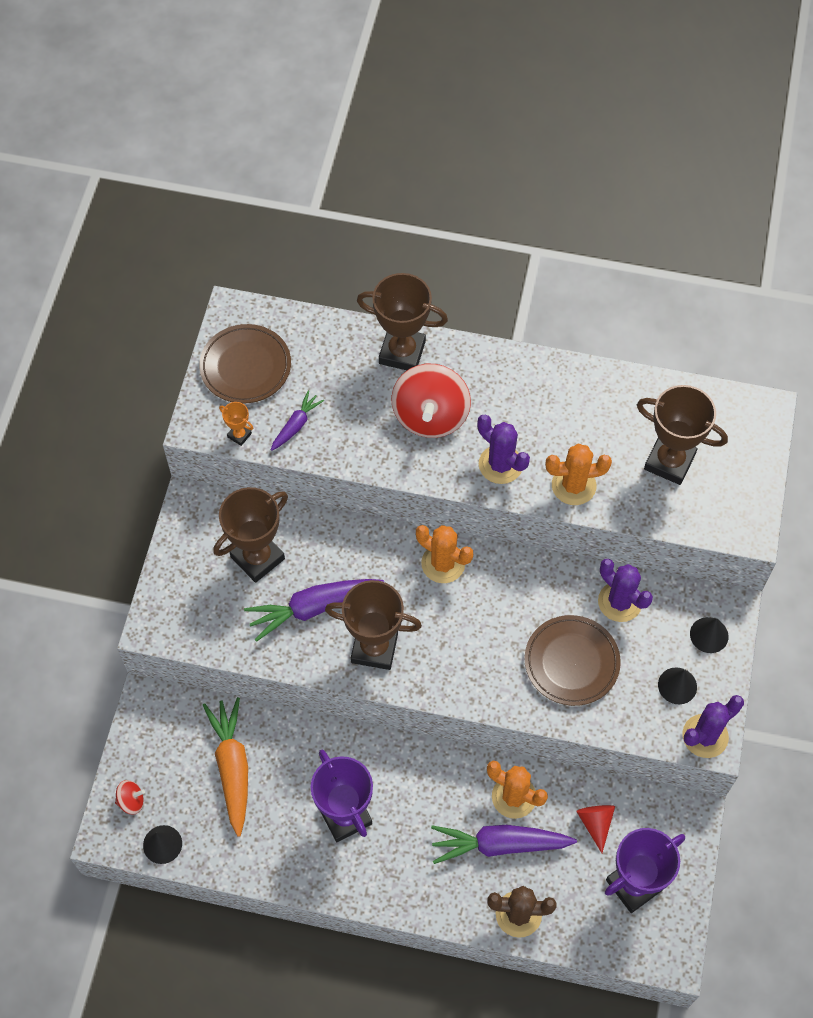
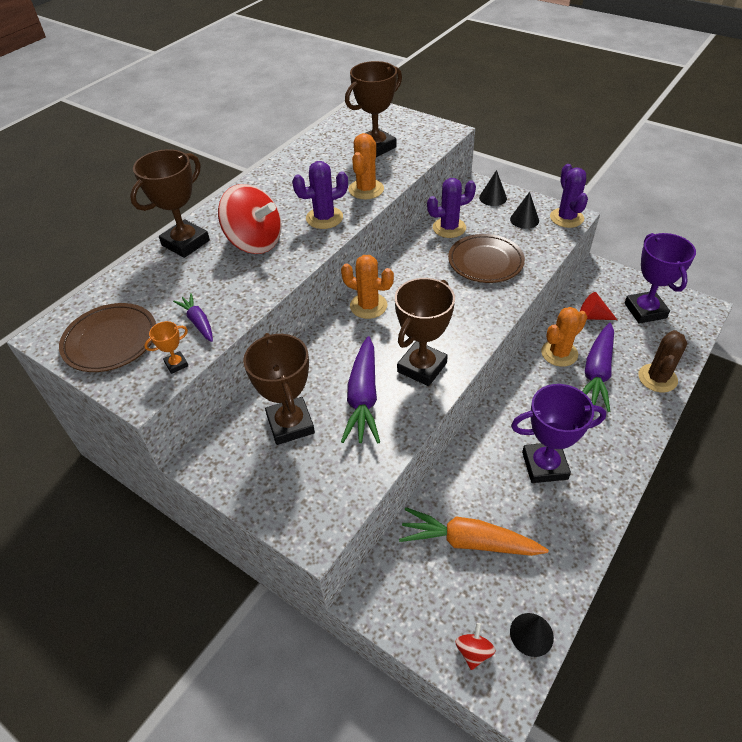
camera: 65 degrees left, 15 degrees down
(443, 563) = (368, 306): orange cactus -> orange cactus turned 60 degrees clockwise

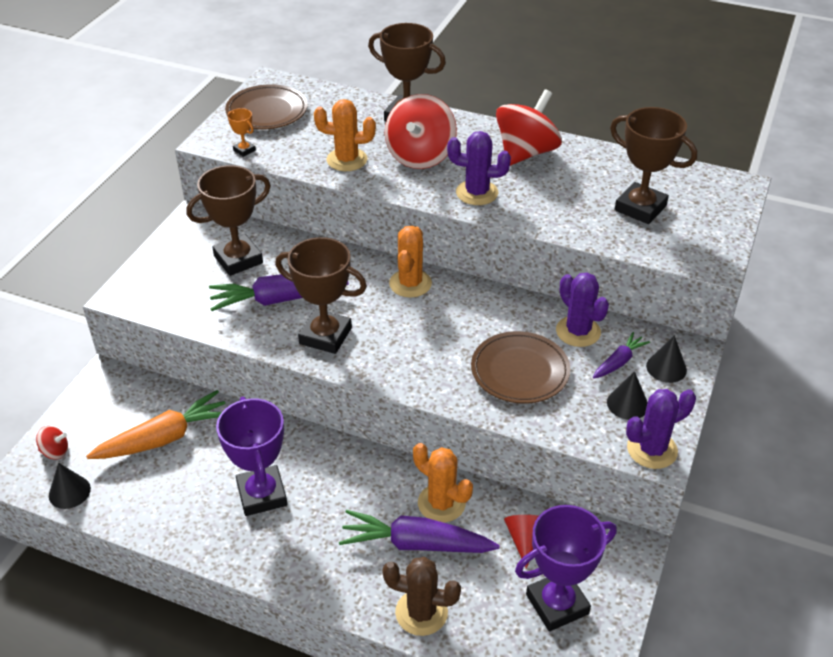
camera: 75 degrees right, 5 degrees down
(198, 322) = (297, 149): purple carrot -> purple carrot (619, 362)
(280, 185) = (526, 153): none -> red spinning top
(324, 218) = (477, 193): purple cactus -> purple cactus turned 45 degrees counterclockwise
(366, 189) = (543, 214): orange cactus -> orange cactus (347, 160)
(468, 541) = (164, 438): orange carrot -> orange carrot turned 60 degrees clockwise

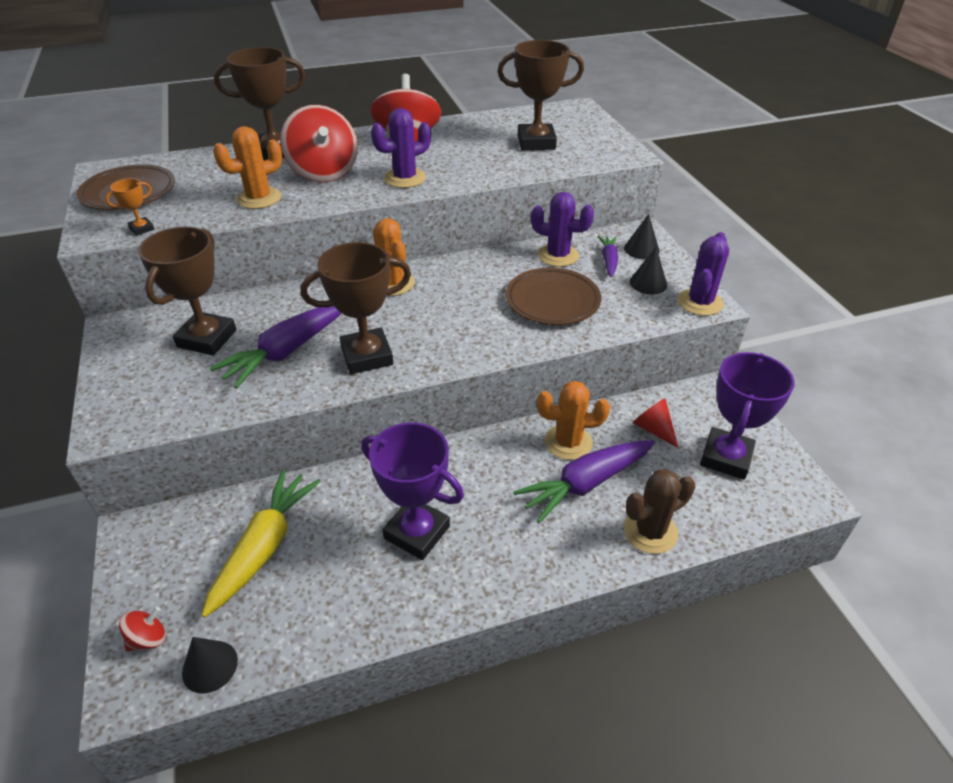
camera: 40 degrees left, 0 degrees up
(164, 438) = (264, 547): orange carrot -> yellow carrot
(244, 150) = (142, 229): orange trophy -> orange trophy turned 45 degrees counterclockwise

